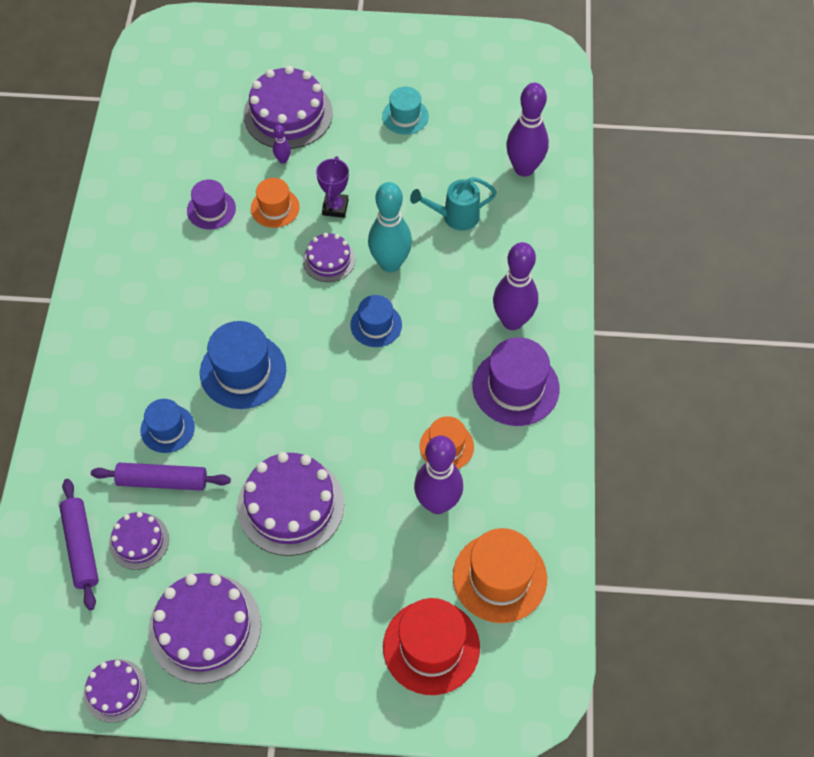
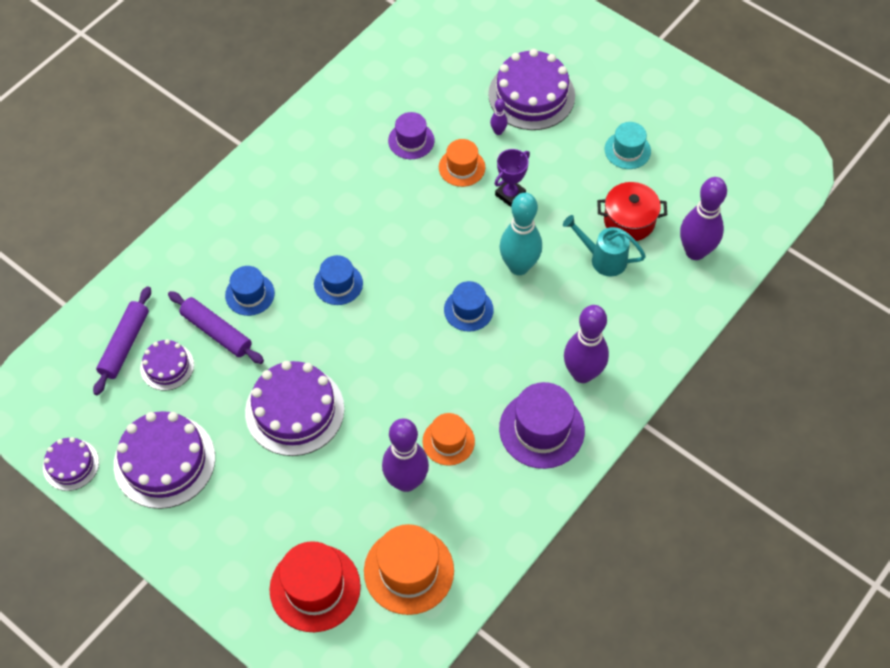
camera: 35 degrees right, 0 degrees up
(243, 371) = (338, 284): blue hat -> blue hat, size x0.61
(329, 260) = (472, 234): purple cake -> none
(452, 173) = (629, 221): none -> red pot

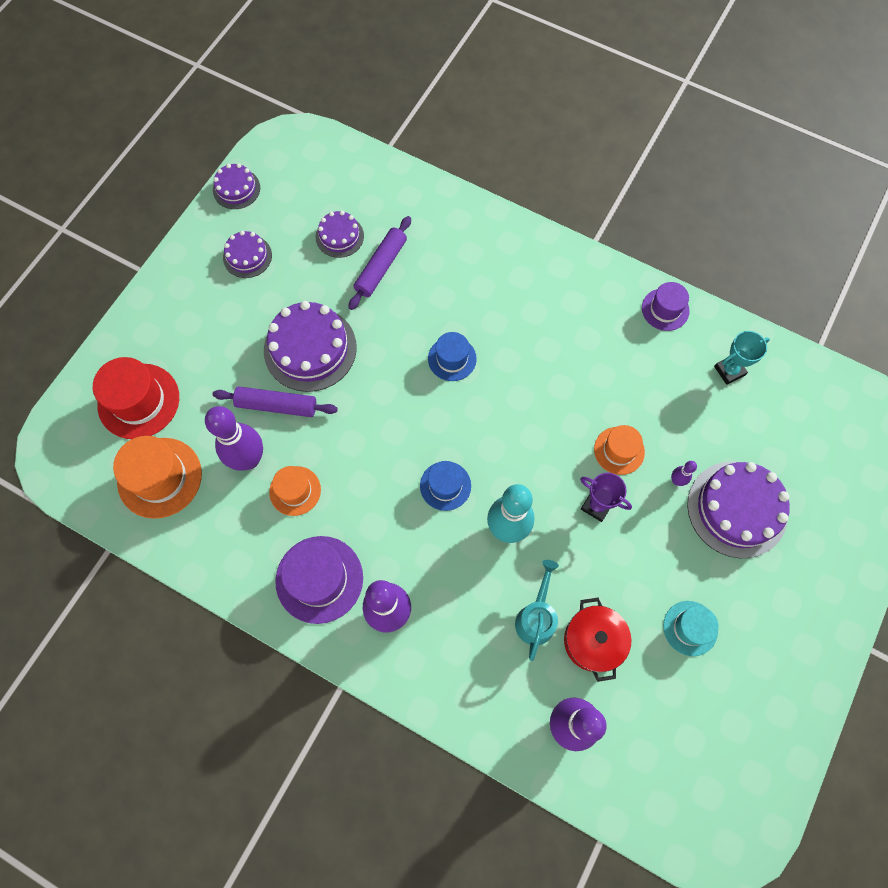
camera: 80 degrees right, 10 degrees up
(125, 344) = (356, 199): purple rolling pin -> purple rolling pin (277, 405)
(164, 461) = (247, 256): purple cake -> purple cake, size x0.55
(250, 294) = (426, 285): blue hat -> none
(403, 71) = (729, 371): none -> turquoise trophy
(411, 140) = (640, 394): purple hat -> purple hat (665, 309)

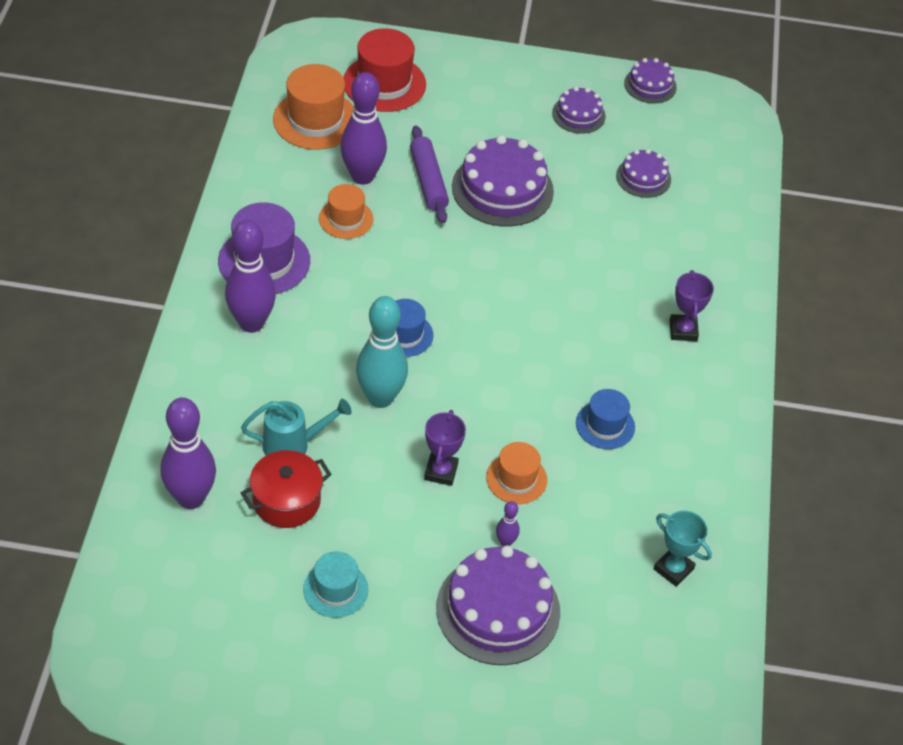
camera: 65 degrees right, 20 degrees down
(381, 267) = (626, 220): purple rolling pin -> none
(452, 359) = (551, 305): blue hat -> blue hat (605, 425)
(510, 273) = (683, 330): none -> purple trophy
(665, 309) = (720, 487): purple hat -> none

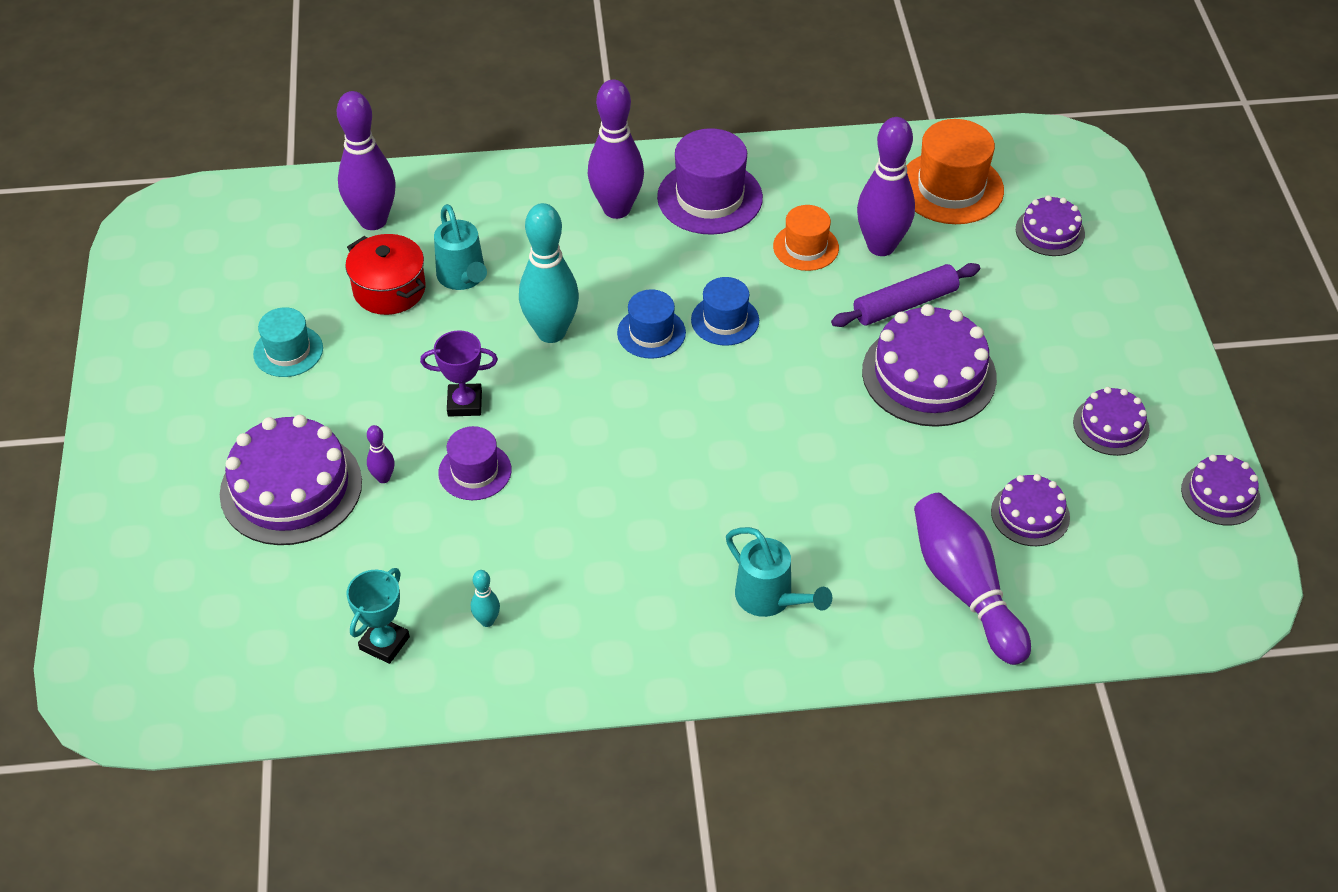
camera: 80 degrees right, 0 degrees up
(384, 83) = (1050, 231): red hat -> purple cake
(516, 479) = (475, 471): orange hat -> purple hat
(605, 425) = (582, 541): blue hat -> blue hat (725, 320)
(666, 499) = (487, 621): none -> turquoise bowling pin
(683, 330) = (770, 599): purple trophy -> turquoise watering can
(697, 228) = (965, 588): none -> purple bowling pin

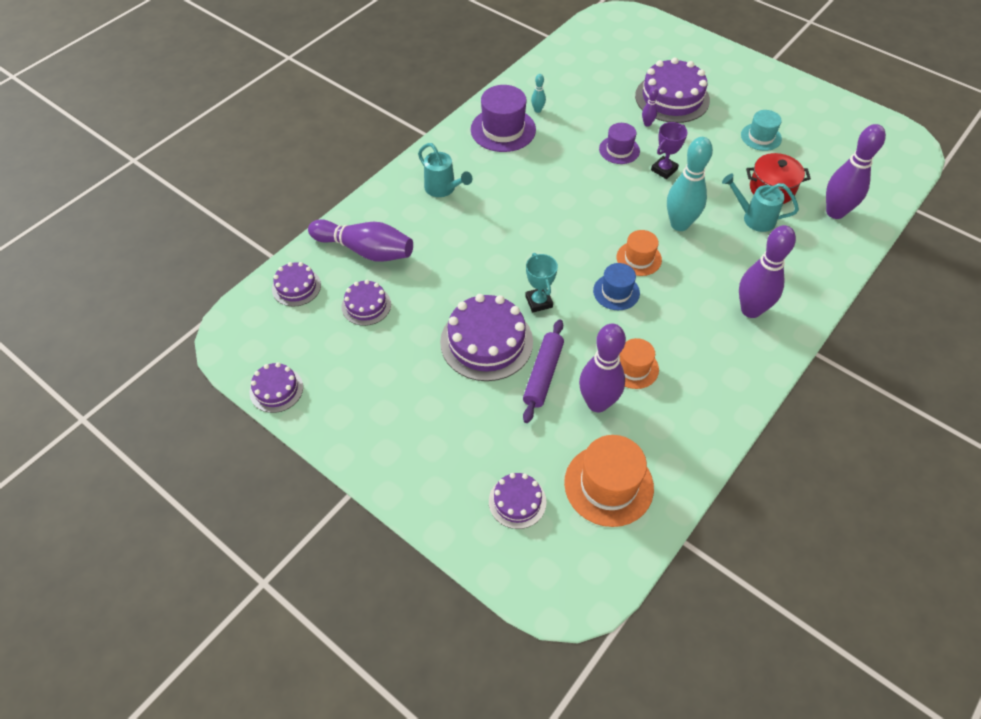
camera: 135 degrees right, 5 degrees up
(384, 643) = (561, 81): turquoise trophy -> turquoise trophy (539, 302)
(651, 333) = (639, 258): blue hat -> orange hat
(709, 197) = (720, 357): purple hat -> purple hat (503, 129)
(770, 599) = (443, 189): turquoise watering can -> turquoise watering can turned 135 degrees counterclockwise
(1111, 426) = (365, 386): purple cake -> purple cake (296, 287)

